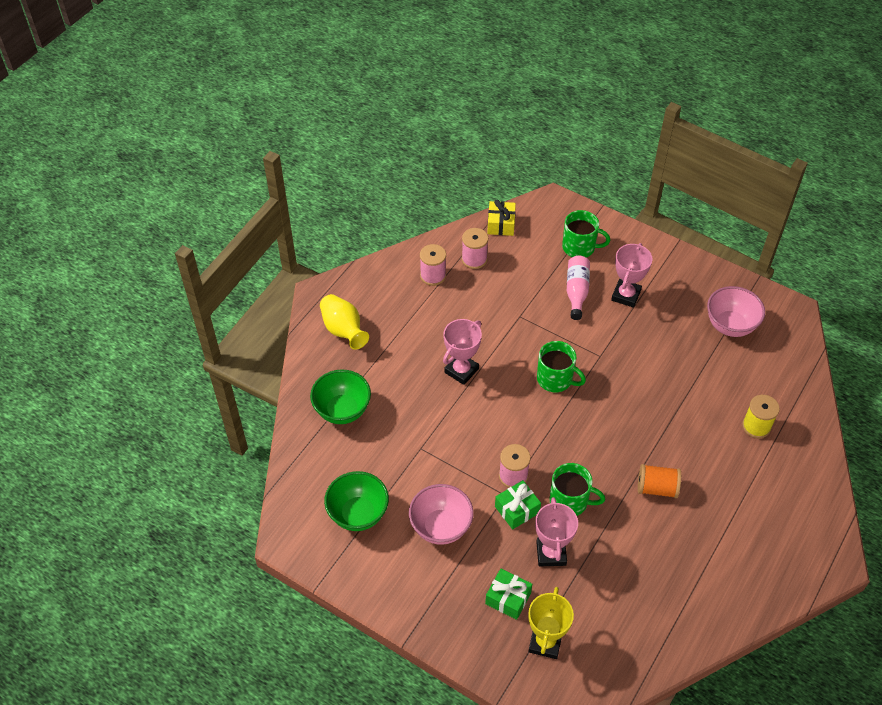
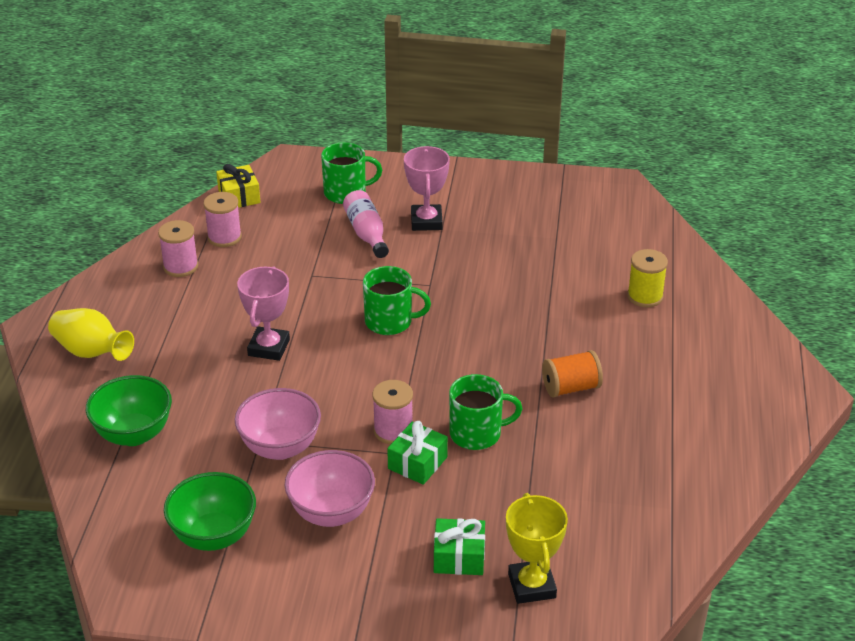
camera: 25 degrees left, 15 degrees down
(551, 553) = (485, 492): pink trophy -> none
(730, 325) = (560, 216): pink bowl -> pink bowl (280, 447)

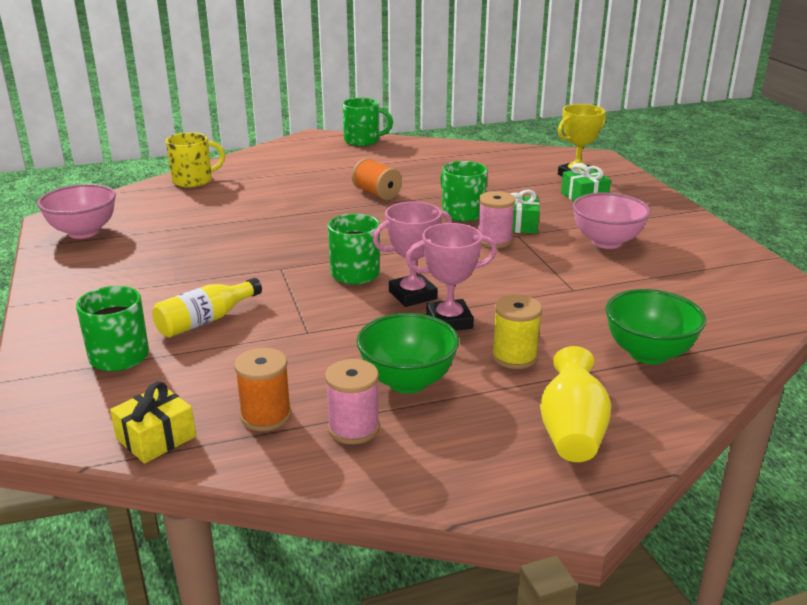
camera: 115 degrees left, 10 degrees down
(214, 536) = (693, 277): green bowl -> green bowl (407, 381)
(224, 237) = (266, 416): pink spool -> orange spool
(280, 447) = (569, 278): pink bowl -> pink bowl (83, 232)
(366, 233) = (205, 320): pink bottle -> yellow bottle
(426, 221) = (165, 293): pink trophy -> pink trophy (412, 295)
(645, 296) = (239, 187): yellow spool -> yellow spool (514, 357)
(682, 270) = (193, 180): none -> yellow mug
(771, 429) = (362, 141): none -> green mug

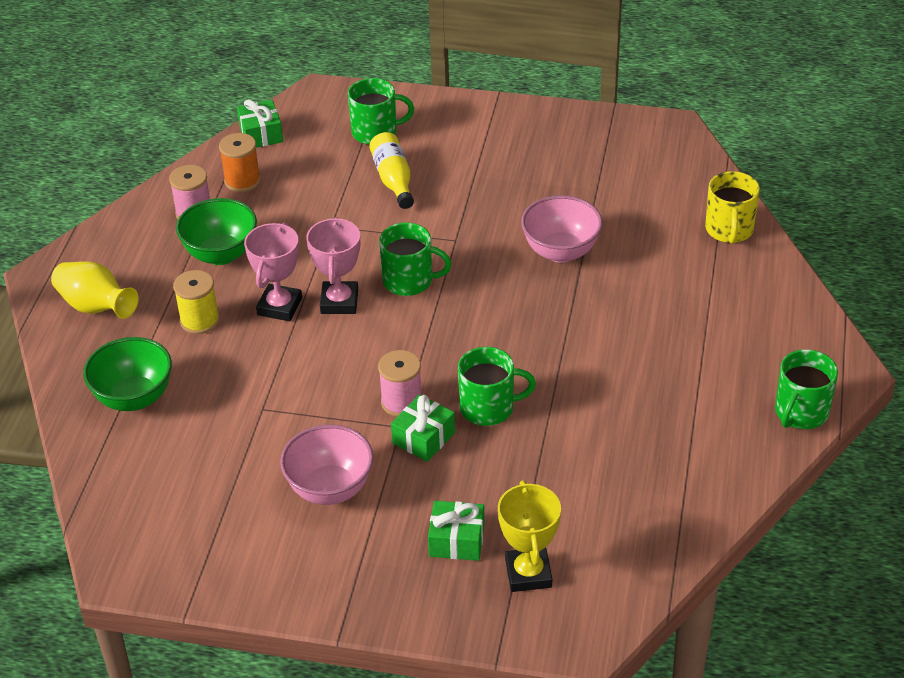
camera: 120 degrees right, 15 degrees up
(83, 232) = (625, 140): pink bowl -> pink bowl (561, 252)
(156, 438) = (261, 134): yellow gift -> green gift
(377, 193) = (593, 360): orange spool -> none

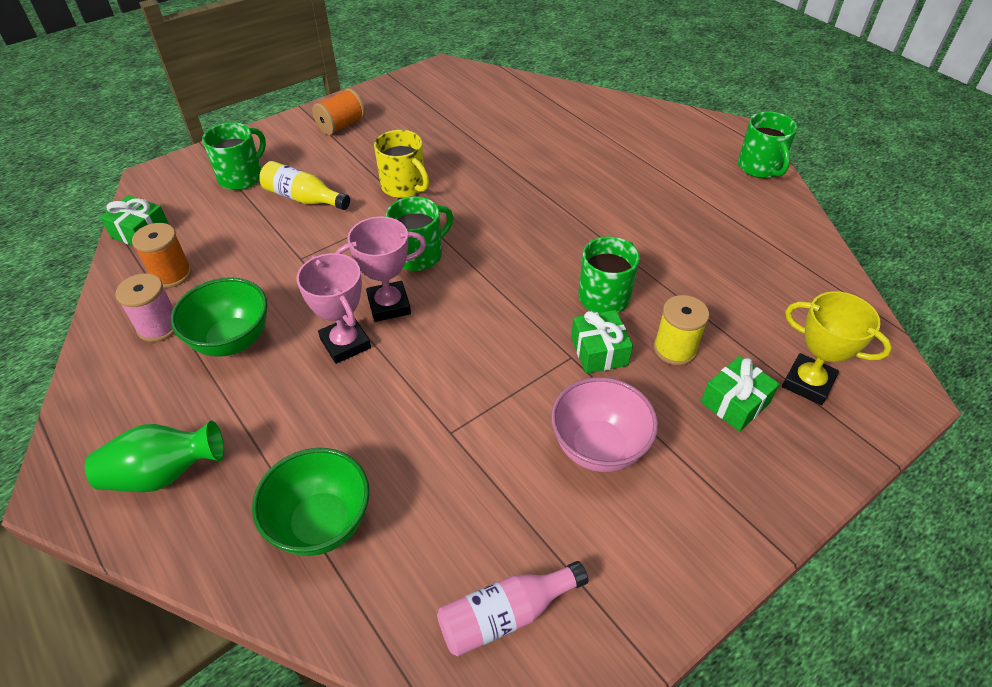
camera: 50 degrees left, 5 degrees up
(96, 307) = (164, 474): yellow vase -> green vase
(157, 519) = (505, 614): none -> pink bottle
(200, 320) = (289, 406): yellow spool -> yellow spool (675, 349)
(339, 302) = (389, 305): pink trophy -> pink trophy turned 60 degrees counterclockwise
(401, 402) = (545, 339): pink spool -> none
(505, 132) = (341, 125): none -> orange spool
(561, 252) = (490, 171): pink bowl -> none
(729, 230) = (563, 100): yellow mug -> yellow mug (404, 186)

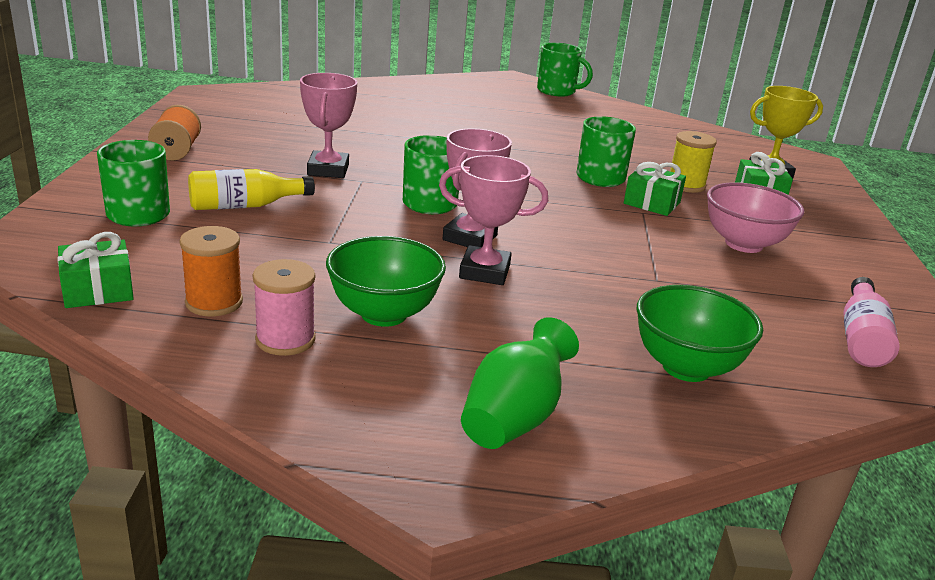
camera: 50 degrees left, 20 degrees down
(404, 186) = (328, 170): yellow mug -> pink trophy

